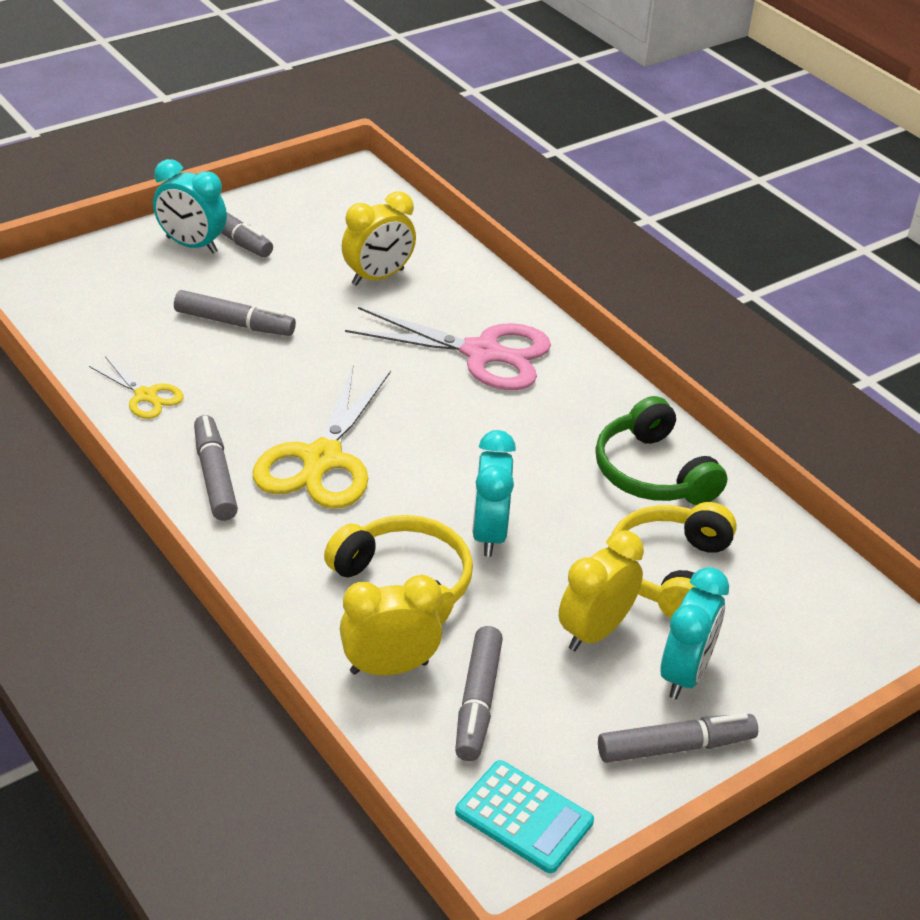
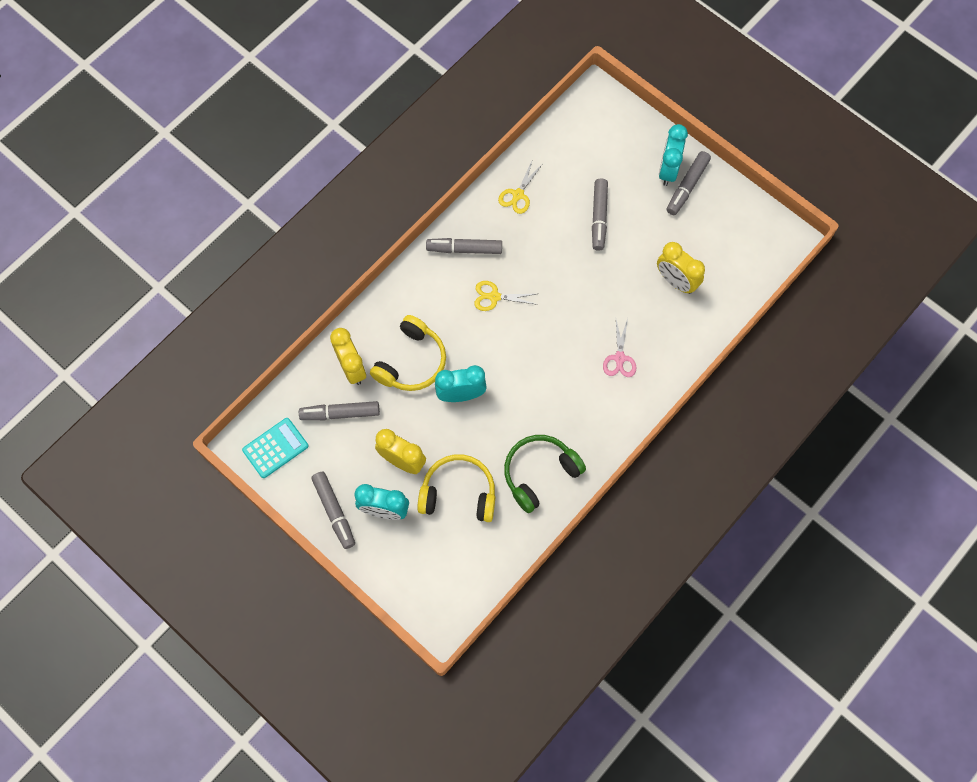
camera: 80 degrees right, 30 degrees up
(215, 476) = (464, 249): grey marker -> grey marker turned 150 degrees counterclockwise
(322, 459) = (494, 297): yellow scissors -> yellow scissors, size x0.51
(481, 353) = (619, 358): pink scissors -> pink scissors, size x0.51
(524, 817) = (275, 448): turquoise calculator -> turquoise calculator turned 150 degrees counterclockwise

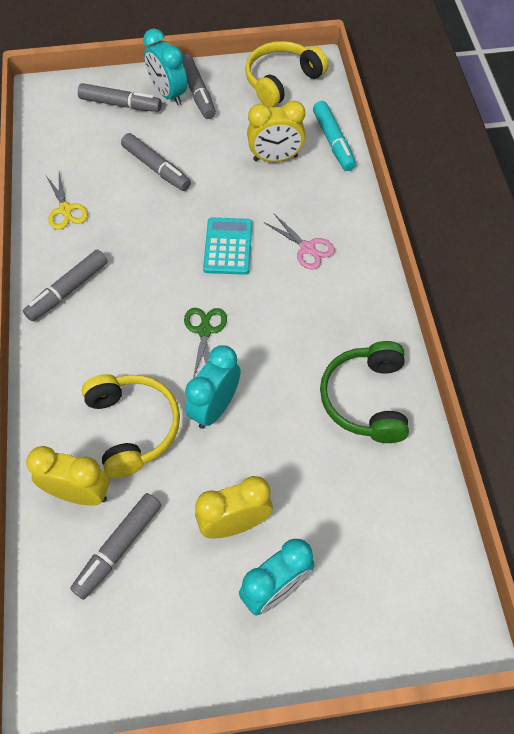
camera: 50 degrees left, 10 degrees down
(275, 448) = (88, 660): turquoise calculator -> turquoise calculator (228, 246)
(334, 511) = (229, 651): grey marker -> grey marker (120, 104)
(458, 493) = (322, 493): yellow headphones -> yellow headphones (281, 81)
(494, 297) = (143, 301): yellow scissors -> none
(505, 347) = (204, 331): none -> green scissors
(725, 306) = (333, 142): none -> turquoise marker

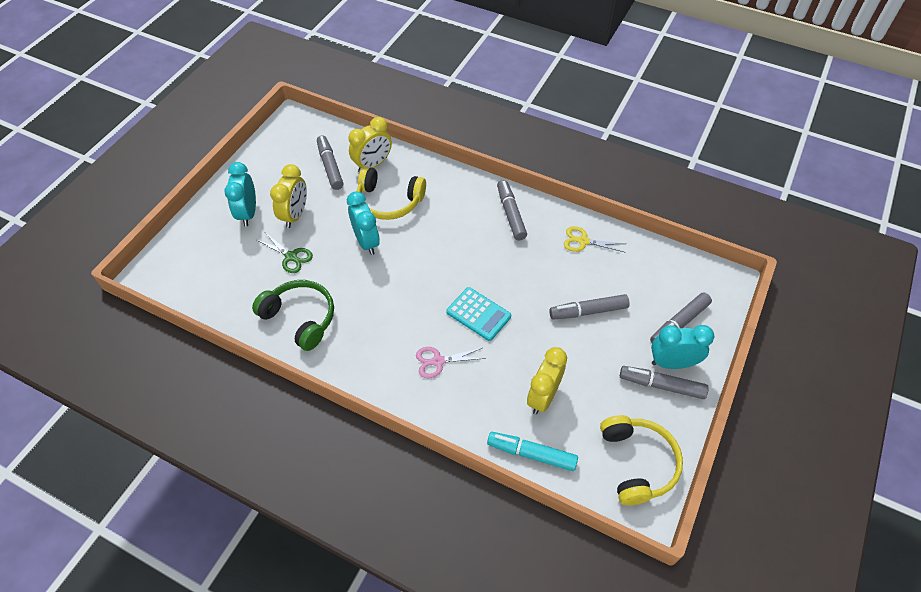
camera: 125 degrees right, 5 degrees down
(204, 331) = (422, 265): green scissors -> green scissors (291, 256)

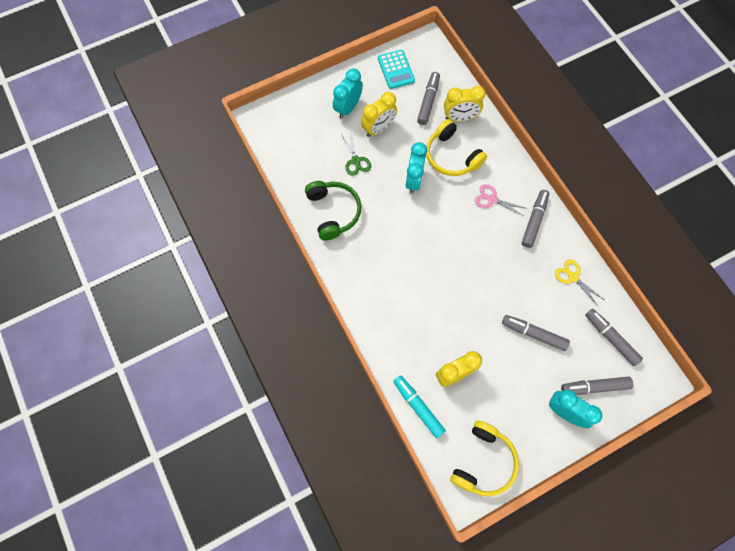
camera: 35 degrees right, 15 degrees up
(438, 361) = (402, 302): pink scissors -> pink scissors (492, 199)
(478, 314) = (453, 285): turquoise calculator -> turquoise calculator (396, 70)
(661, 385) = (543, 422): grey marker -> grey marker (610, 338)

